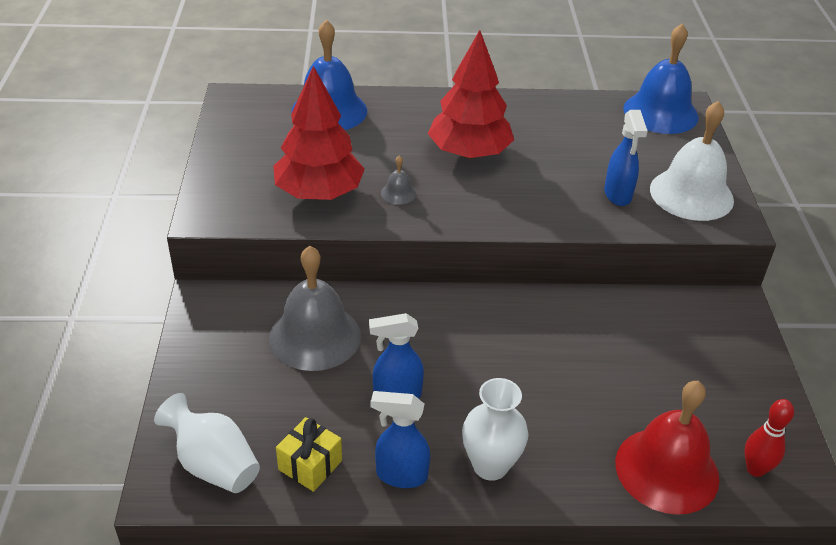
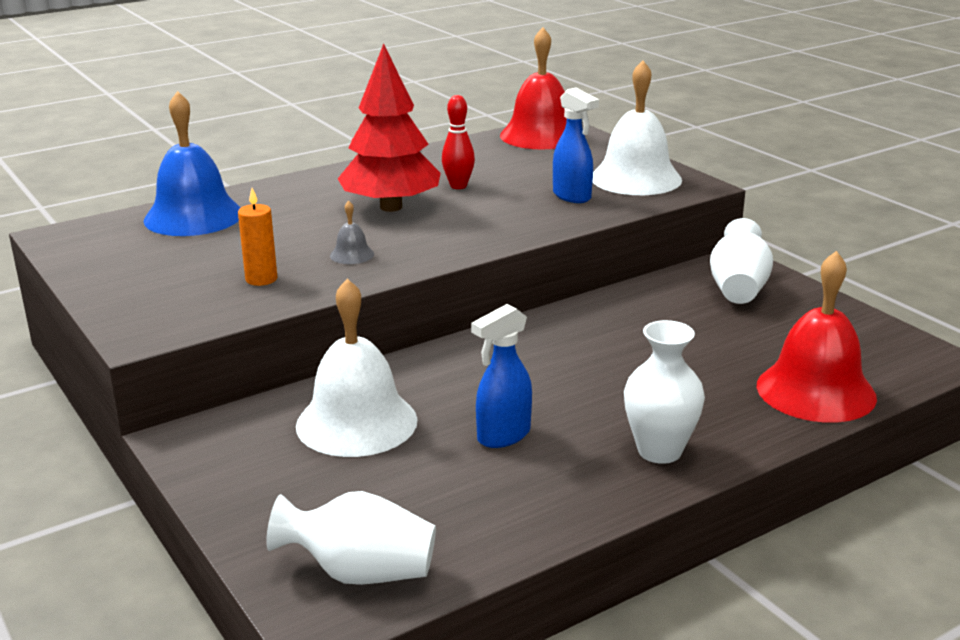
camera: 30 degrees left, 15 degrees down
(310, 465) = (474, 526): yellow gift -> none
(315, 336) = (356, 422): grey bell -> white bell
(319, 193) = (261, 279): red tree -> orange candle
(400, 475) = (581, 494): blue spray bottle -> none
(660, 112) = (541, 135): blue bell -> red bell
(708, 335) = (738, 289): none -> white vase
(755, 469) = (883, 362): red bowling pin -> red bowling pin (458, 186)

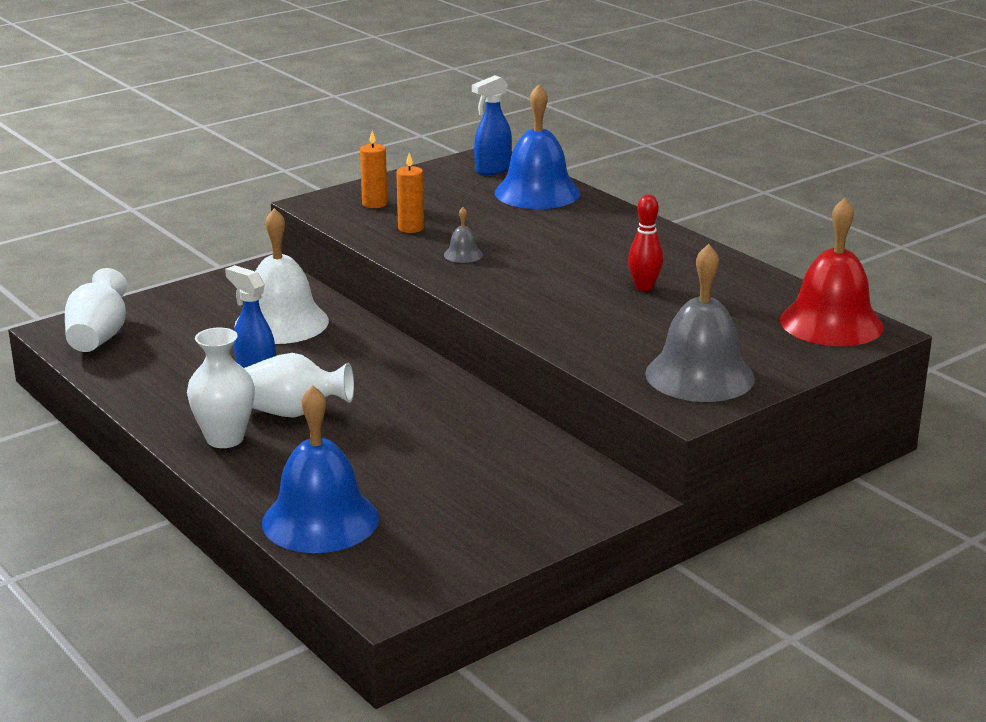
camera: 85 degrees right, 0 degrees up
(168, 299) = (374, 204): none -> orange candle
(391, 207) = (578, 262): red tree -> none
(572, 196) = (630, 341): blue spray bottle -> blue spray bottle (492, 170)
(636, 178) = (699, 375): white bell -> grey bell
(738, 289) = (547, 493): white vase -> white vase (292, 412)
(816, 391) = (320, 520): red bell -> blue bell

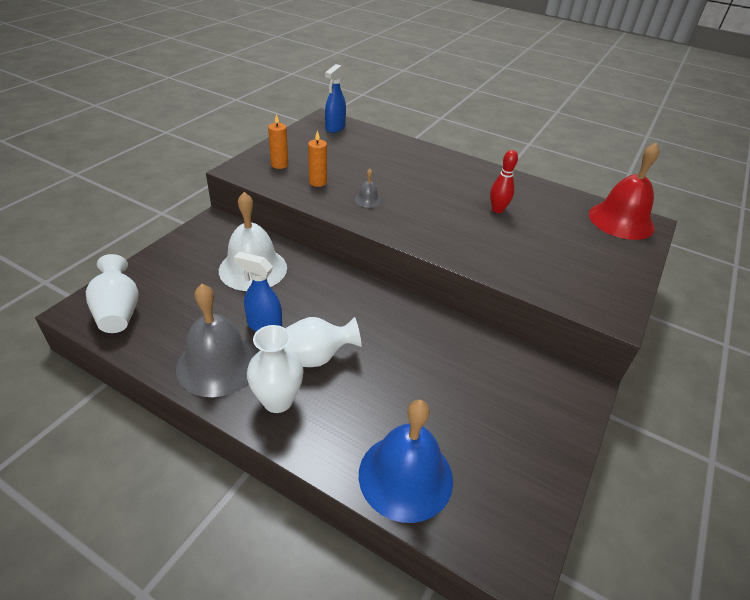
camera: 25 degrees left, 15 degrees up
(537, 192) = (375, 142): blue bell -> none
(699, 375) = (594, 282): grey bell -> grey bell (218, 364)

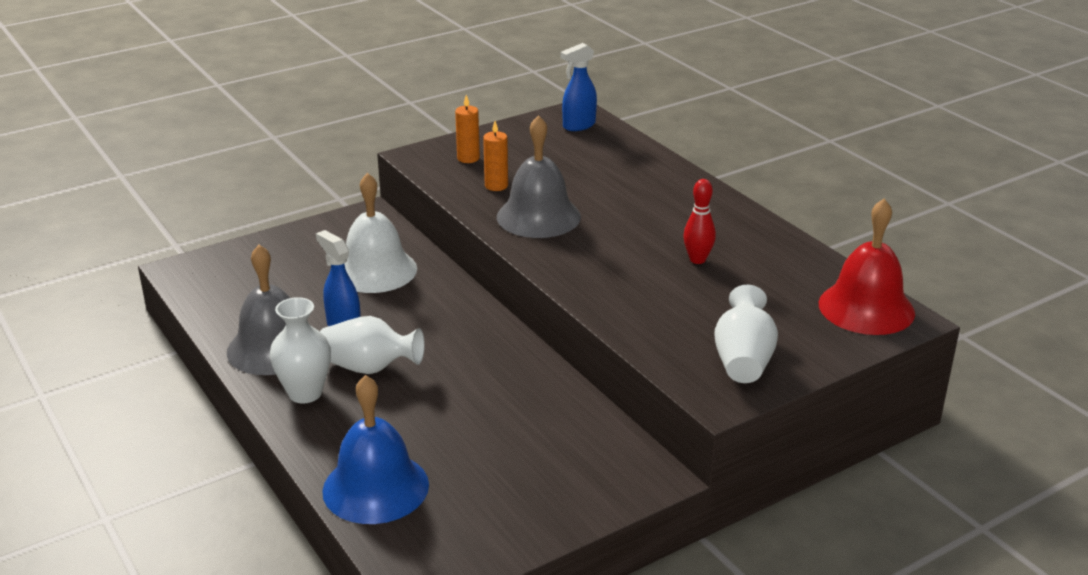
camera: 30 degrees right, 10 degrees down
(118, 311) = (213, 279): white vase -> white vase (743, 361)
(368, 200) = (538, 216): grey bell -> grey bell, size x2.38

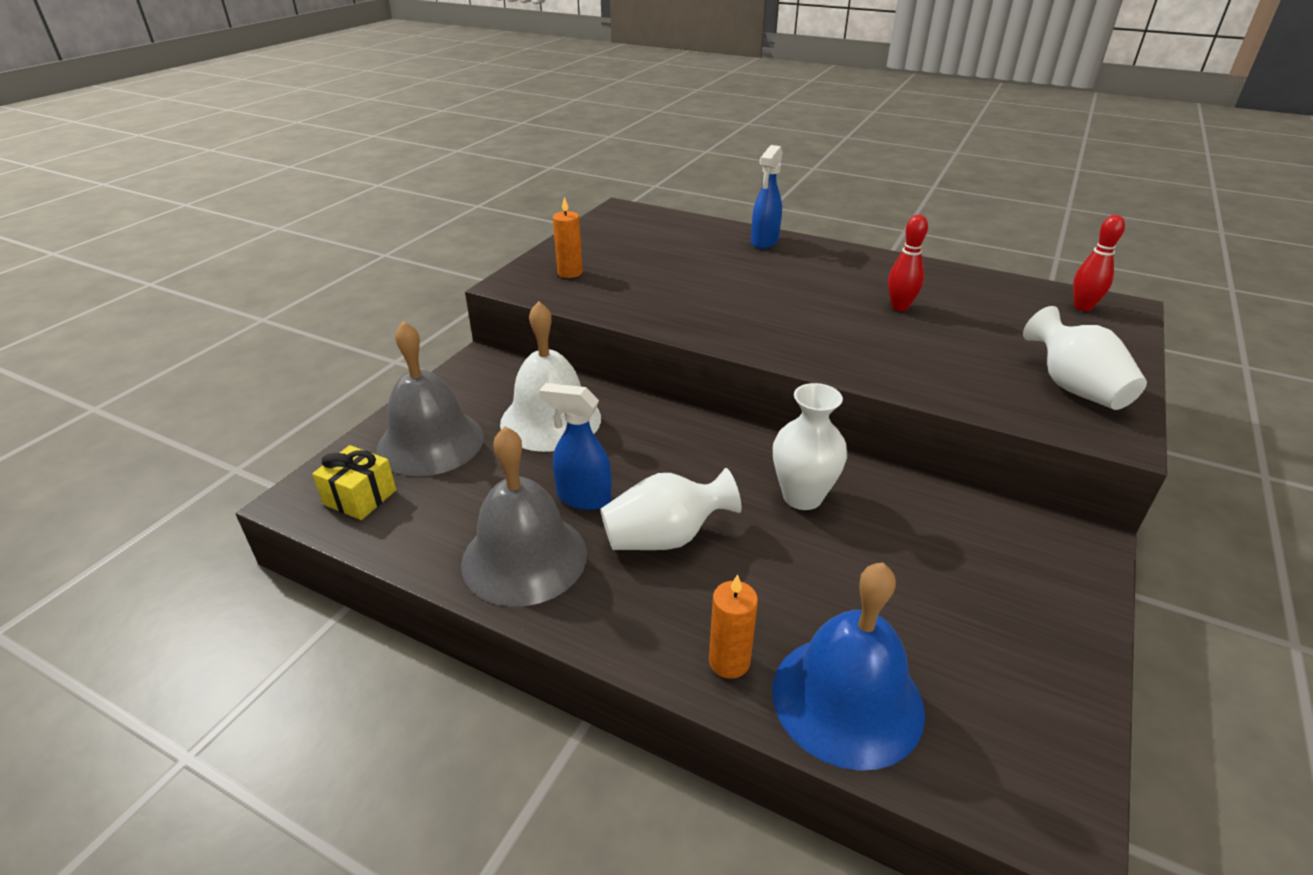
camera: 30 degrees left, 5 degrees up
(212, 280) = (360, 497): none -> yellow gift
(305, 393) = (625, 603): white vase -> white vase (802, 496)
(496, 186) = (630, 291): orange candle -> orange candle (729, 661)
(538, 216) = (708, 308): grey bell -> grey bell (430, 442)
(578, 126) = (638, 220): blue spray bottle -> blue spray bottle (764, 242)
(866, 308) = (1082, 307): red bell -> red bowling pin

